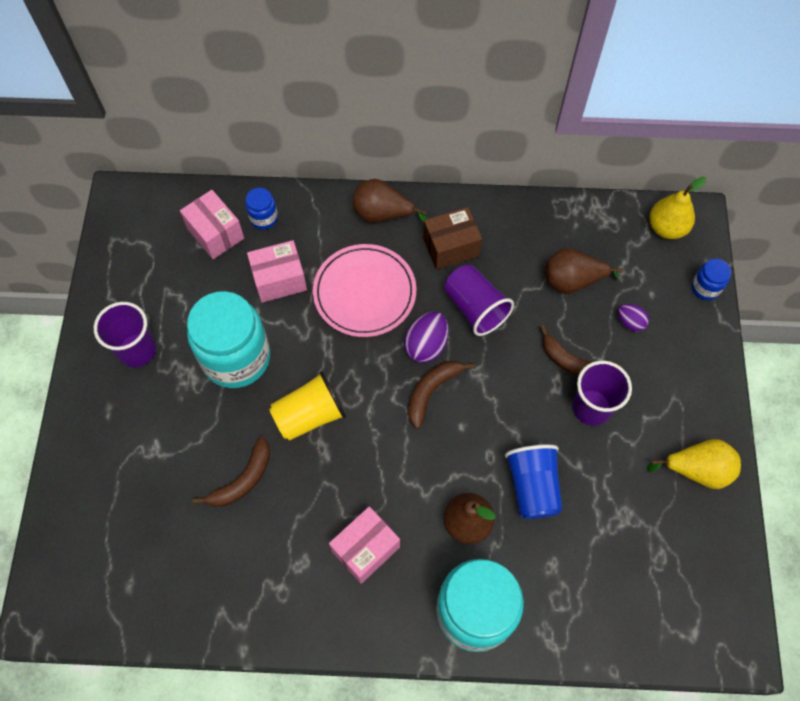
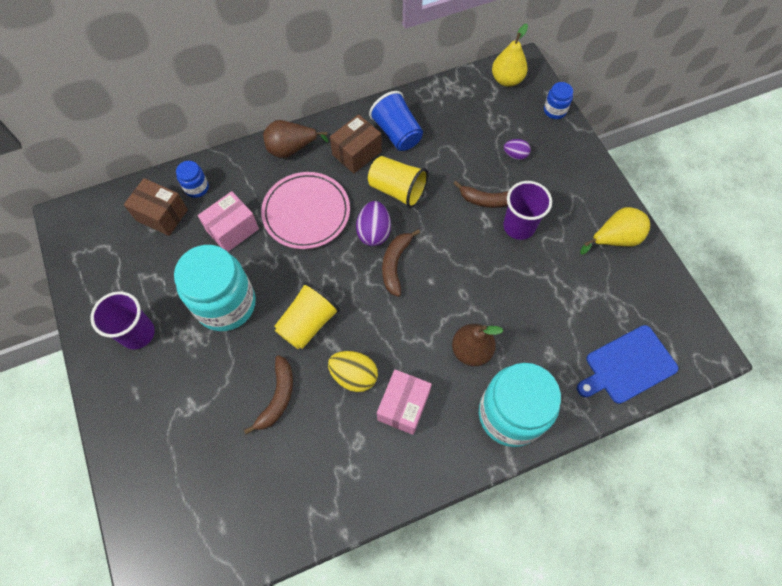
camera: 25 degrees left, 0 degrees up
(215, 233) = (162, 215): pink box -> brown box
(330, 493) = (354, 375): none -> yellow egg
(475, 308) = (397, 190): purple cup -> yellow cup
(532, 487) = (506, 302): blue cup -> blue cup (397, 133)
(572, 281) = (459, 142): brown pear -> none
(634, 620) = (627, 365): none -> blue cutting board

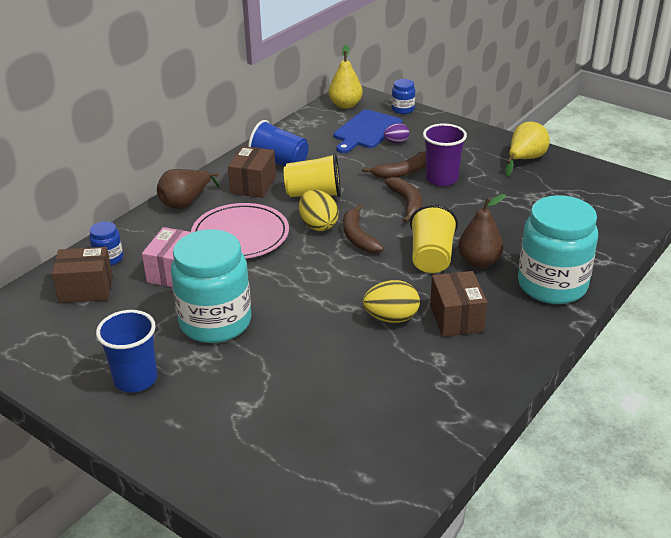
camera: 30 degrees left, 30 degrees down
(137, 333) = (135, 379): purple cup -> blue cup
(277, 397) = (331, 362): brown banana -> brown banana (407, 204)
(308, 323) = (313, 303): yellow cup -> yellow cup (431, 257)
(374, 232) = (318, 225): purple egg -> yellow egg
(403, 406) = (456, 318): pink box -> brown box
(627, 365) = (611, 222): blue cutting board -> blue cutting board (366, 131)

